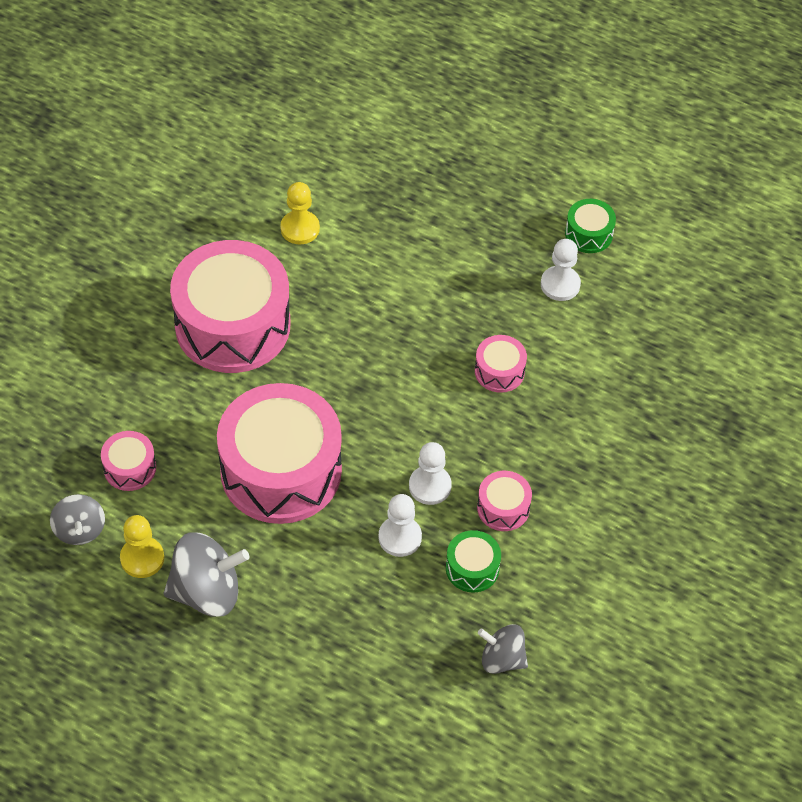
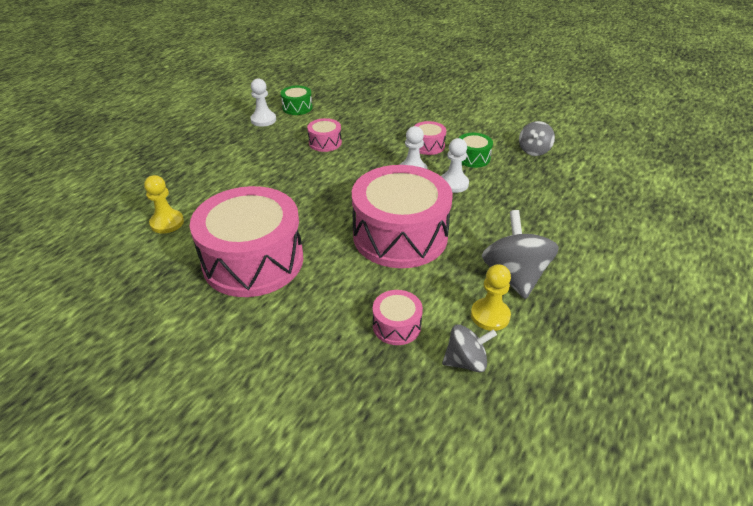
camera: 85 degrees left, 15 degrees down
(588, 234) = (228, 109): green drum -> green drum (297, 107)

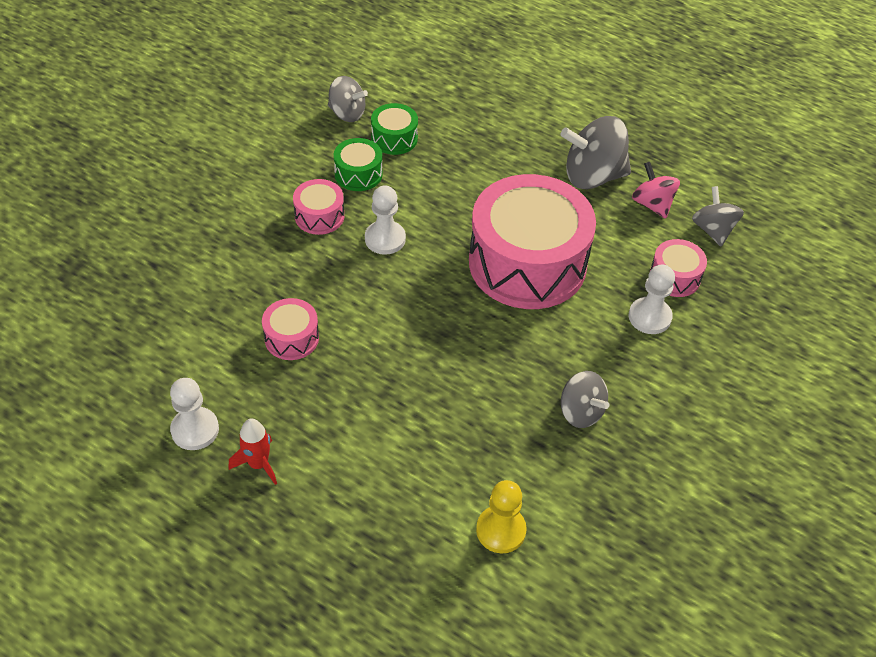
camera: 90 degrees left, 10 degrees up
(237, 139) = (258, 464): none -> red rocket
(253, 261) = (580, 412): pink drum -> grey spinning top
(297, 107) = (157, 380): green drum -> green drum (394, 138)
(453, 184) = (419, 201): white pawn -> white pawn (649, 317)
(490, 315) = (652, 204): yellow pawn -> pink spinning top

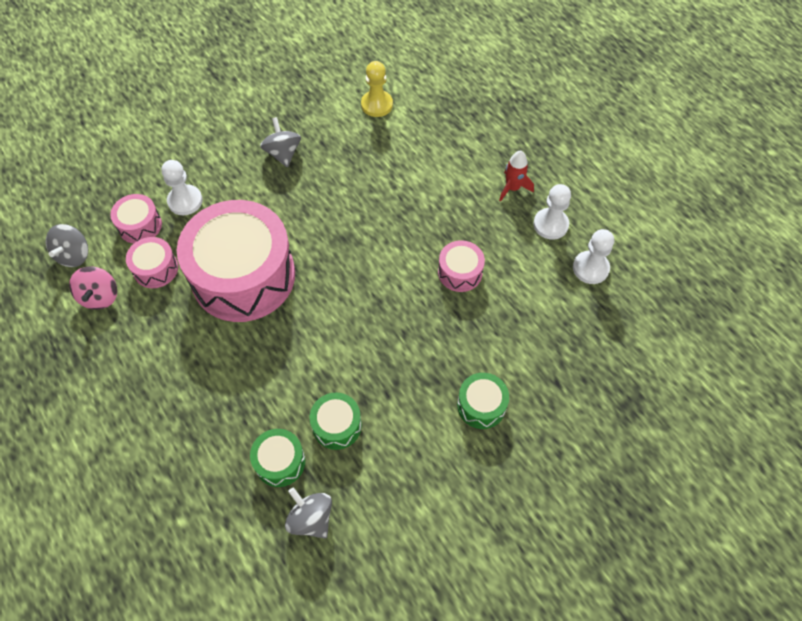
camera: 155 degrees left, 10 degrees up
(227, 225) = (481, 405): none -> green drum
(319, 216) = (394, 386): pink drum -> pink drum (156, 269)
(385, 239) = (347, 340): white pawn -> white pawn (590, 268)
(592, 176) = (126, 345): grey spinning top -> none

